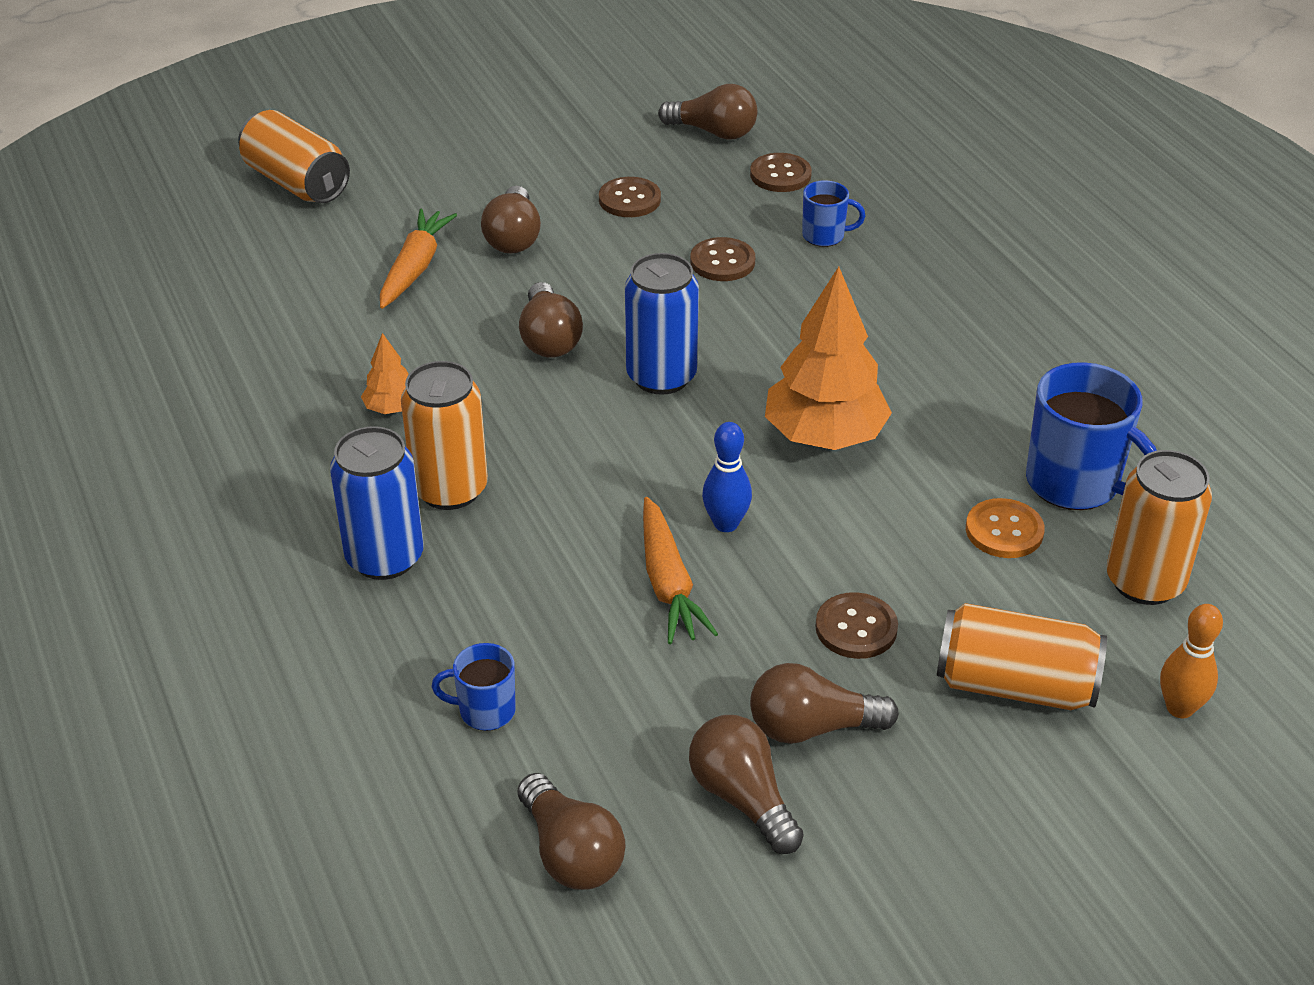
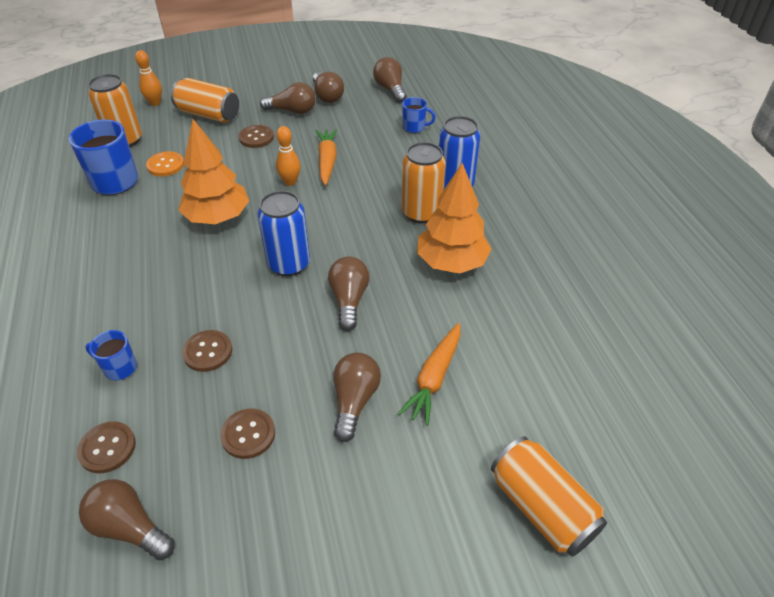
camera: 170 degrees left, 5 degrees up
(392, 408) = (451, 263): orange tree -> orange tree, size x2.14
(726, 524) = (290, 182): blue bowling pin -> orange bowling pin

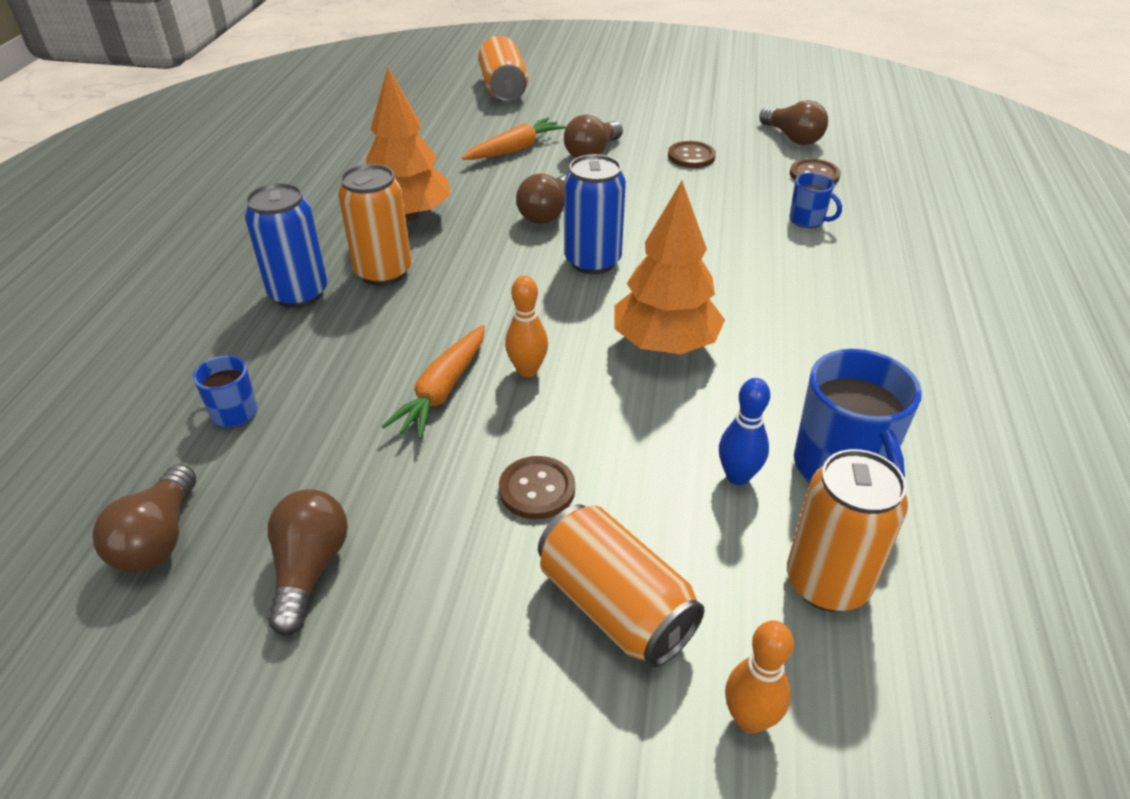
camera: 155 degrees left, 5 degrees down
(165, 165) = (738, 476): orange button -> blue bowling pin
(207, 352) = (714, 210): brown button -> none
(292, 111) = (419, 546): brown light bulb -> none

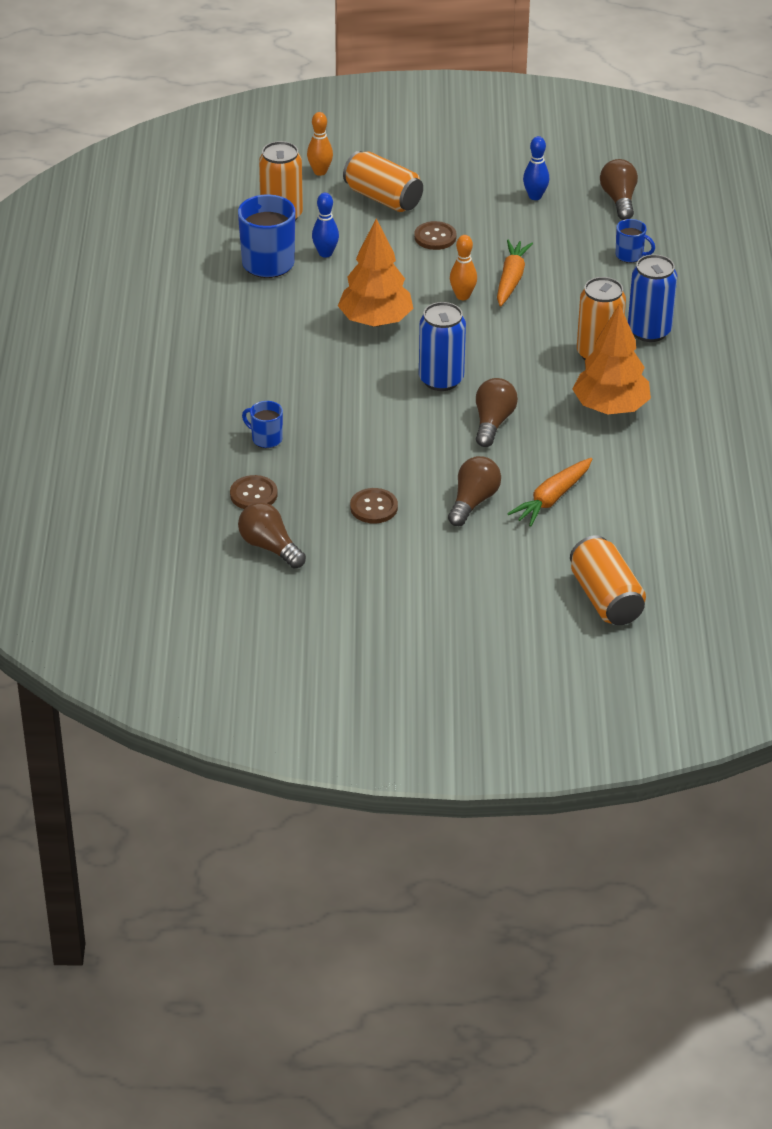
camera: 170 degrees right, 0 degrees up
(309, 570) = (535, 196): brown light bulb -> blue bowling pin

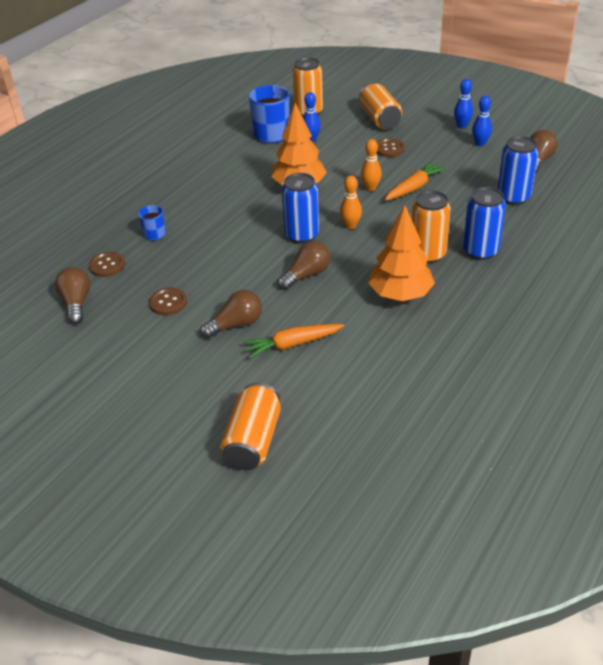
camera: 35 degrees right, 0 degrees up
(320, 172) = (357, 95): orange bowling pin -> orange bowling pin (350, 226)
(492, 178) = (462, 126): none -> blue bowling pin
(630, 255) = (513, 197): blue mug -> blue can

